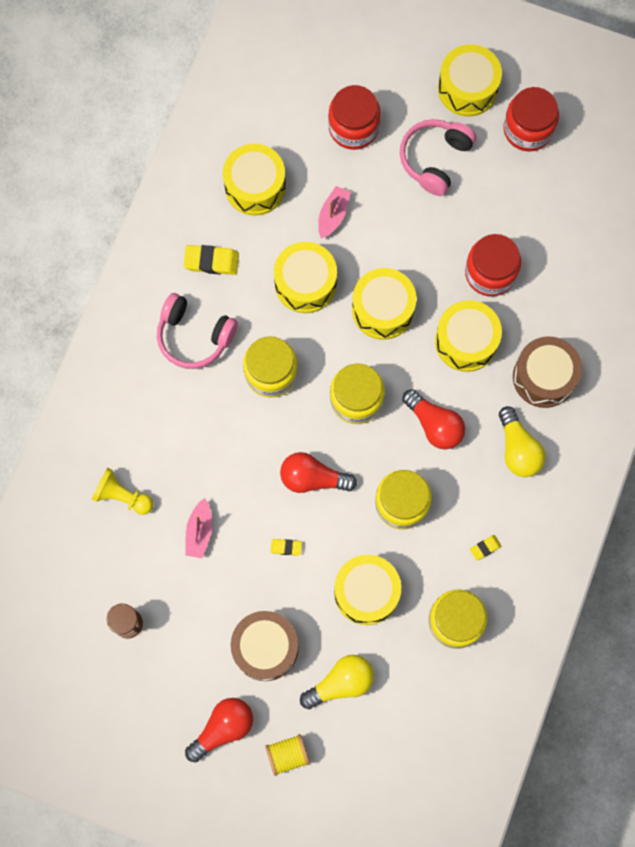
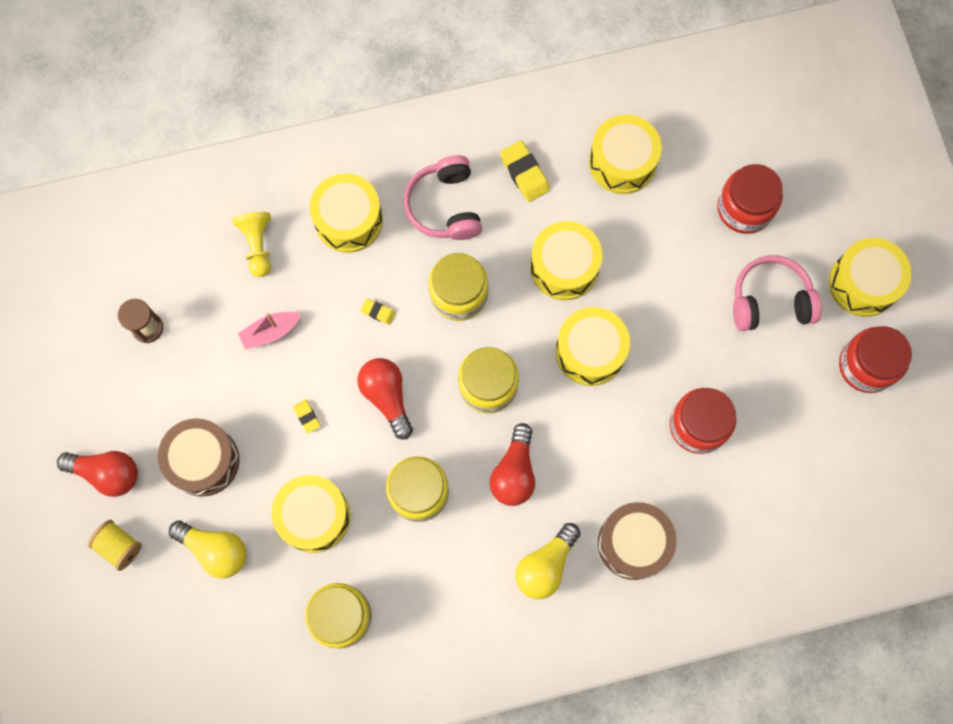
camera: 55 degrees right, 0 degrees up
(333, 215) = (647, 247): pink boat -> none
(466, 341) = (615, 447): yellow drum -> yellow drum (348, 220)
(485, 548) = (429, 598): yellow eraser -> yellow eraser (378, 312)

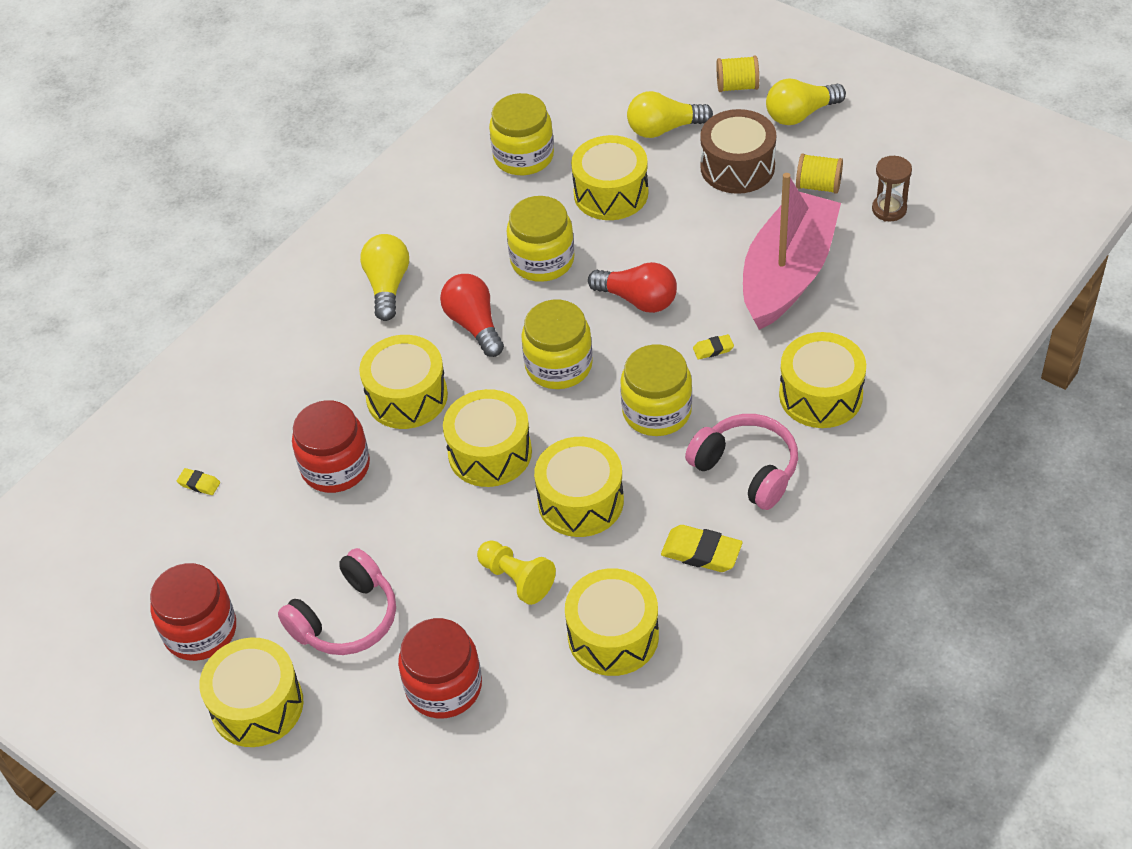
camera: 145 degrees right, 25 degrees down
(107, 473) = (800, 114): red light bulb -> yellow light bulb
(169, 391) = (818, 186): none -> yellow spool
(257, 245) = (874, 321): yellow pawn -> yellow pawn (516, 579)
(270, 332) = (787, 274): pink boat -> pink boat, size x2.44
(307, 416) = (689, 244): yellow eraser -> yellow eraser (199, 484)
(608, 446) = (407, 396): none -> yellow drum
(633, 543) = (323, 347): brown drum -> none

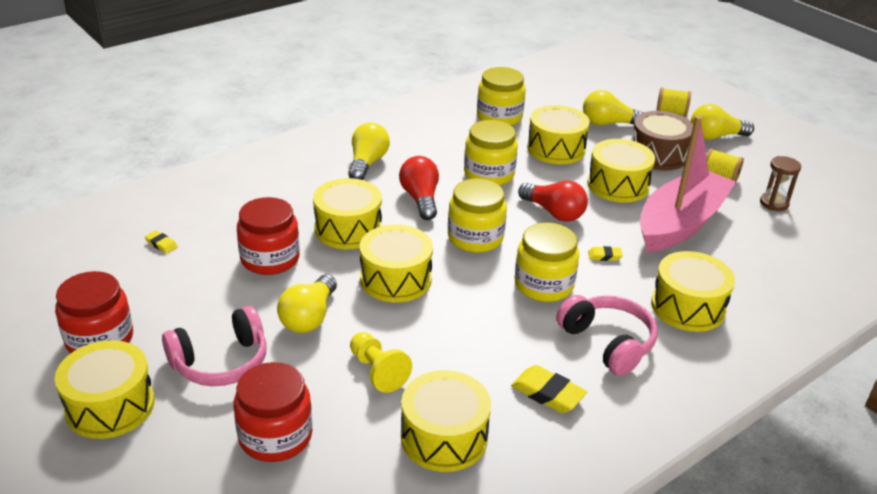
camera: 10 degrees right, 15 degrees down
(415, 533) = (309, 317): none -> yellow light bulb
(580, 501) = (456, 330): yellow drum -> yellow drum (618, 185)

